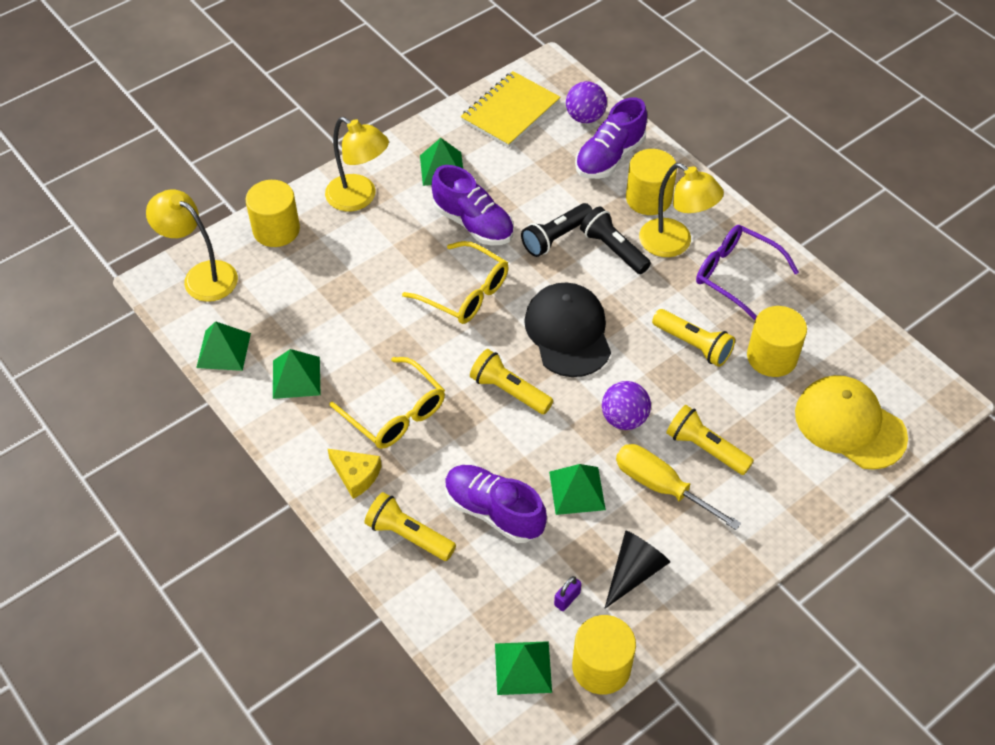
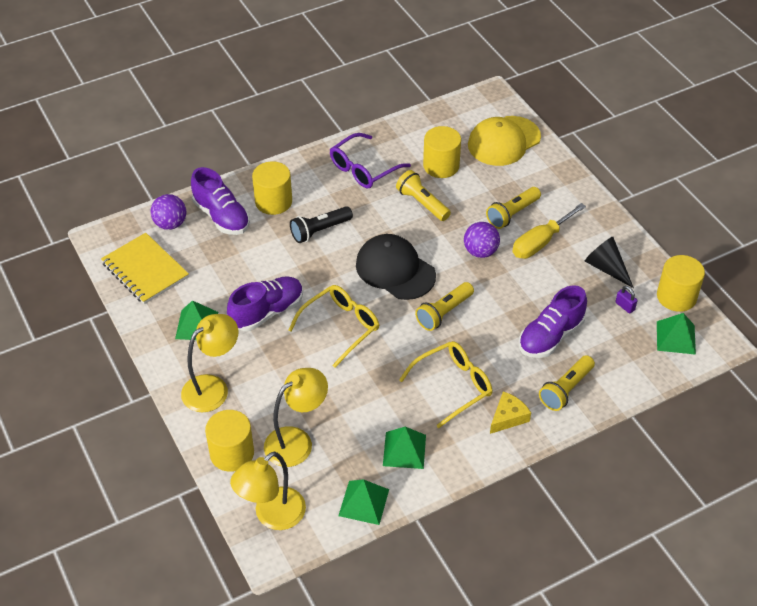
camera: 80 degrees left, 5 degrees down
(555, 237) = (298, 262): black flashlight -> none
(568, 332) = (395, 270): black cap -> black cap turned 45 degrees clockwise
(577, 490) = (538, 287): green pyramid -> none
(674, 244) = (324, 196): yellow lamp -> yellow lamp (297, 441)
(693, 345) = (422, 203): yellow flashlight -> yellow flashlight turned 90 degrees counterclockwise

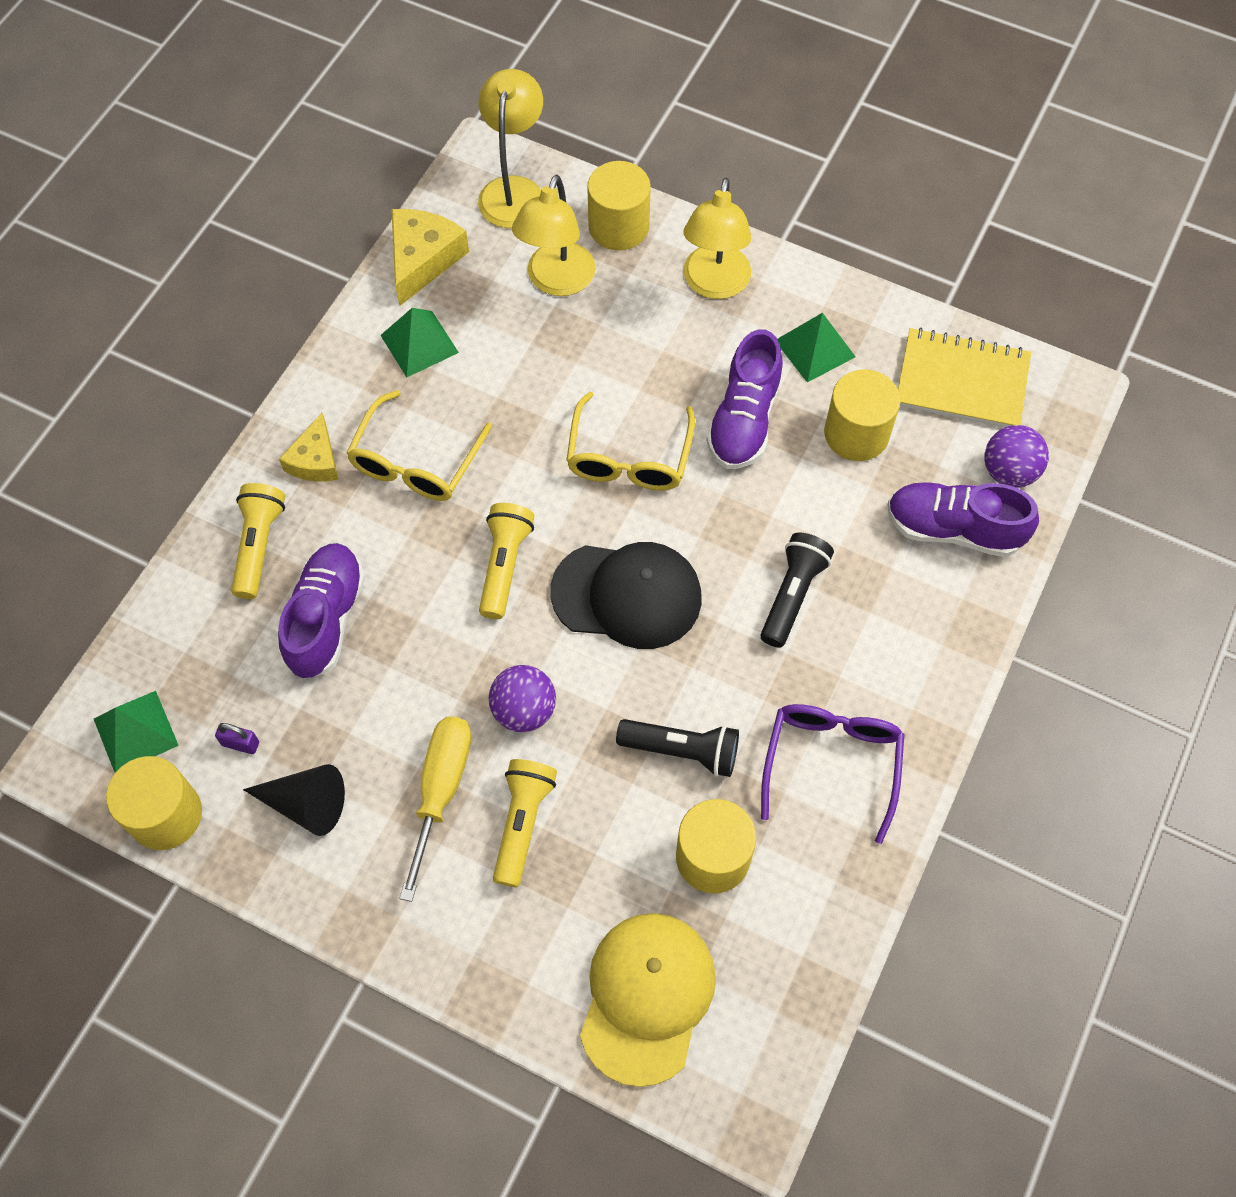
camera: 145 degrees right, 15 degrees up
(273, 202) = (907, 604): yellow cylinder -> yellow cylinder (856, 433)
(363, 502) = (422, 259): green pyramid -> yellow cheese
(422, 203) = (682, 751): yellow flashlight -> black flashlight

